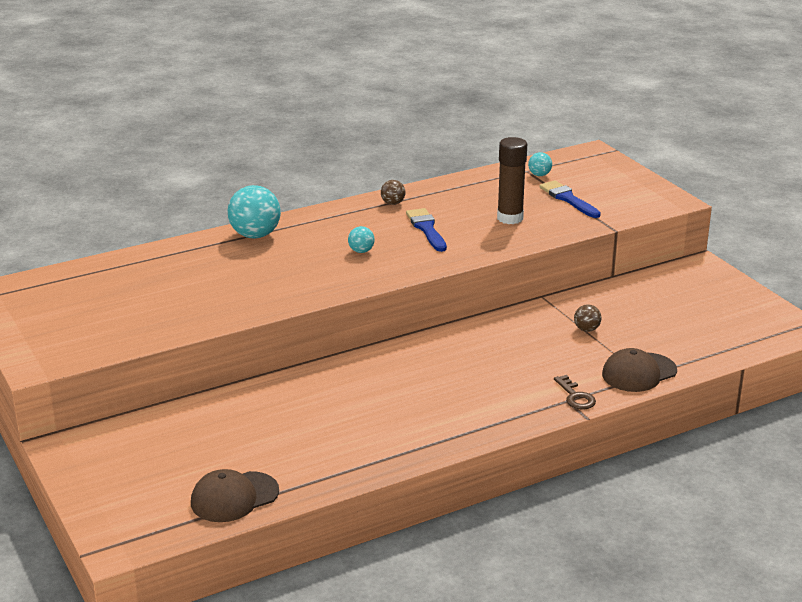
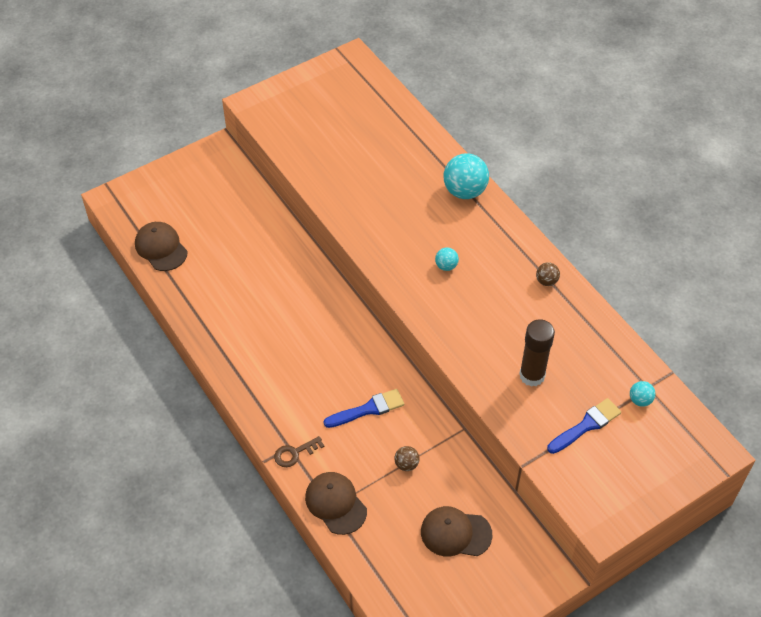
camera: 85 degrees right, 25 degrees up
(426, 229) = (497, 310): blue brush -> blue brush (368, 409)
(665, 308) = (455, 533): none -> brown cap

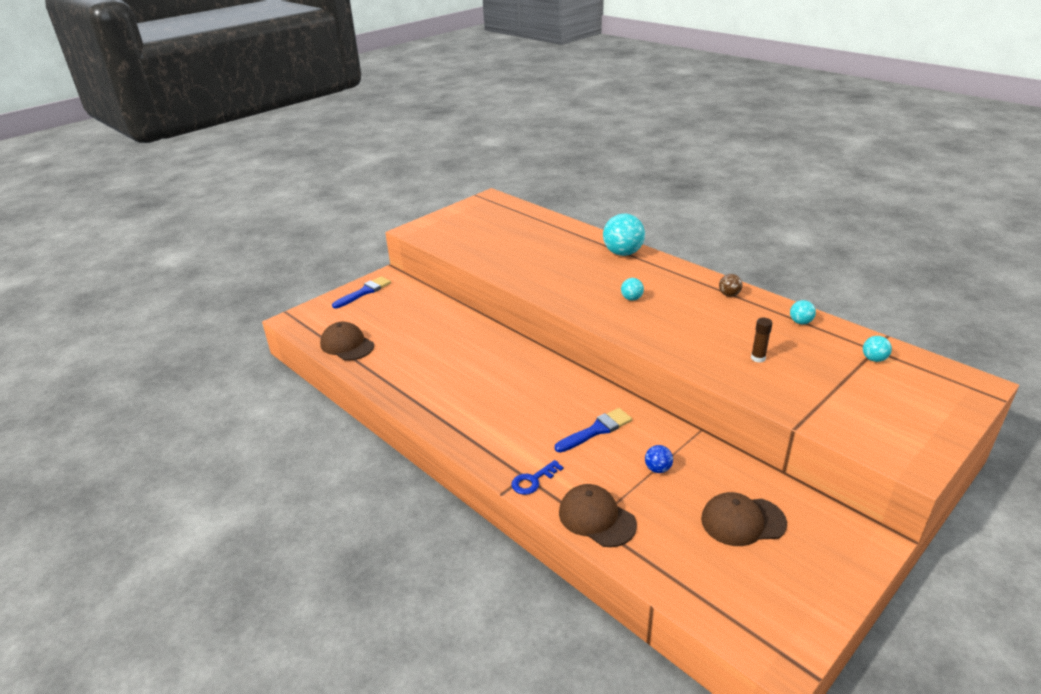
camera: 10 degrees left, 20 degrees down
(294, 453) = (533, 480): brown key -> blue key
(406, 464) = (658, 469): brown ball -> blue ball
(532, 375) = (758, 358): brown glue stick -> brown glue stick, size x0.53
(586, 425) = (836, 386): blue brush -> blue brush (364, 292)
(597, 336) = (800, 322): none -> turquoise ball

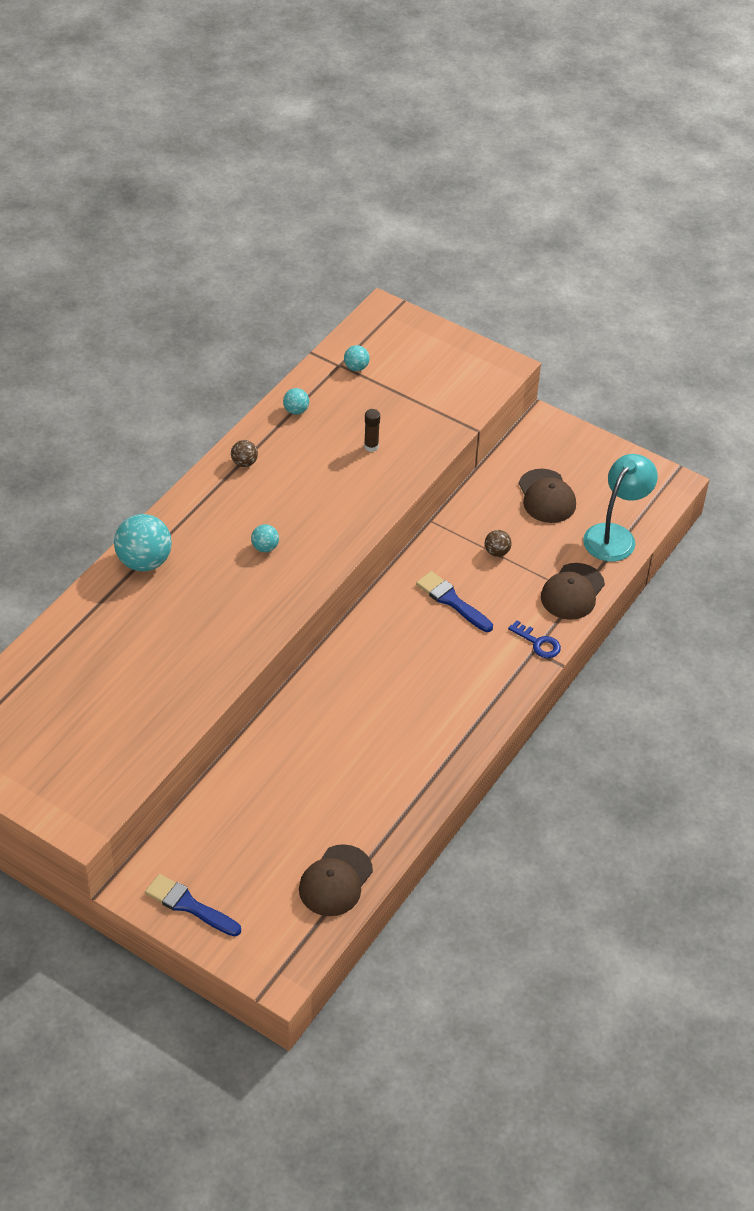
camera: 105 degrees left, 15 degrees up
(658, 469) = (497, 552): blue ball -> brown ball
(681, 573) = (615, 535): none -> turquoise lamp

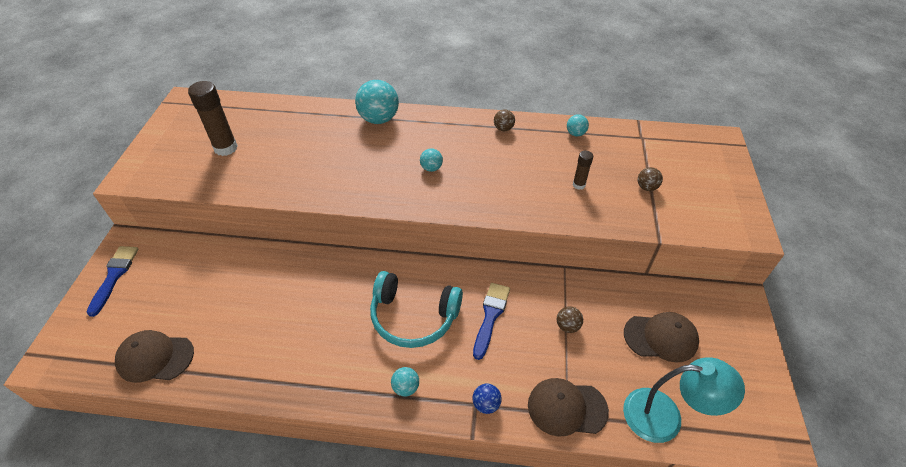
camera: 65 degrees right, 0 degrees up
(92, 719) = (226, 148): none -> brown glue stick
(356, 367) = (649, 146): turquoise ball -> turquoise ball (406, 387)
(408, 401) = (646, 187): none -> brown ball
(416, 658) = (413, 317): none -> turquoise headphones
(538, 643) = (486, 404): blue key -> blue ball
(546, 496) = (661, 337): brown cap -> brown cap turned 135 degrees counterclockwise

